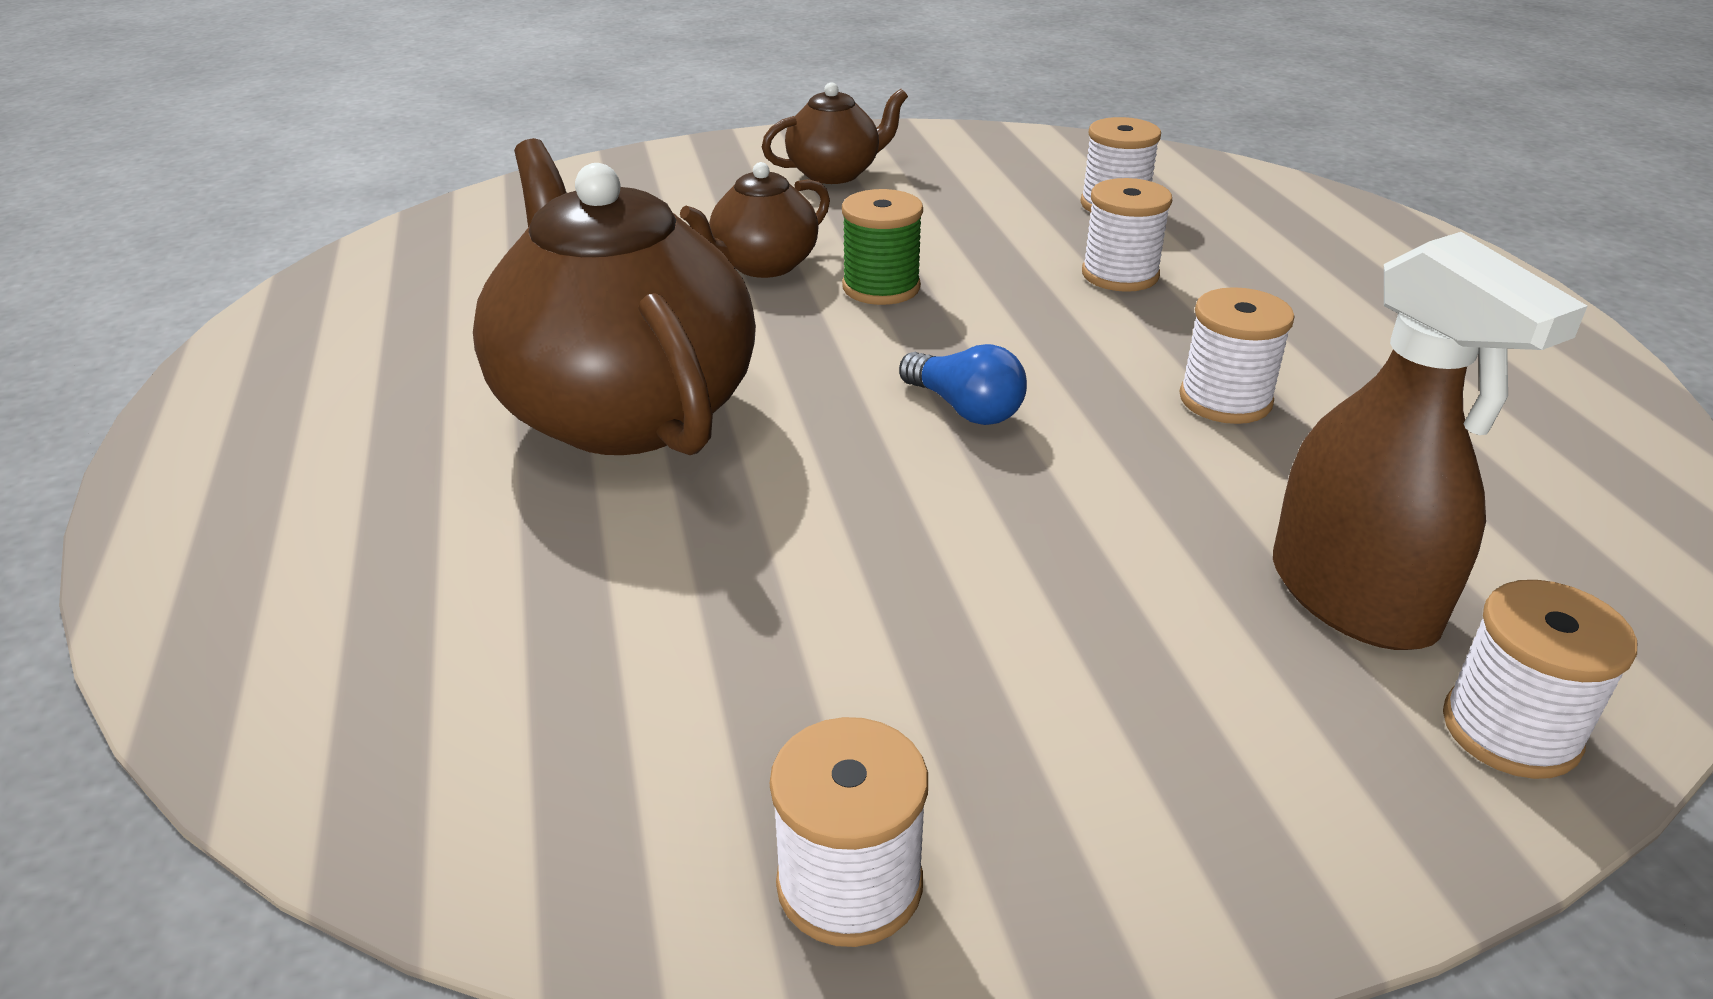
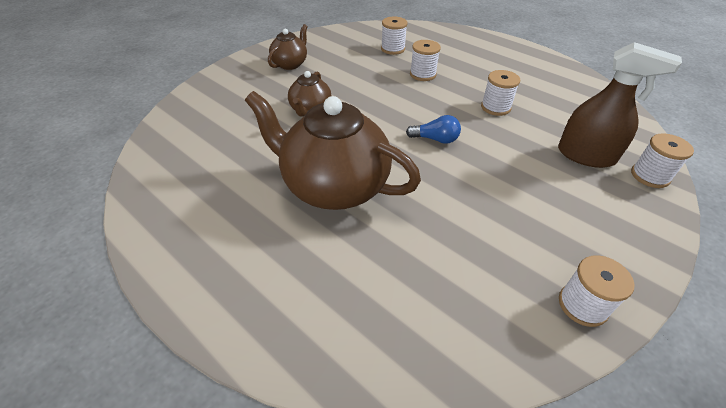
camera: 35 degrees left, 10 degrees up
(881, 287) = (359, 104): green spool -> none

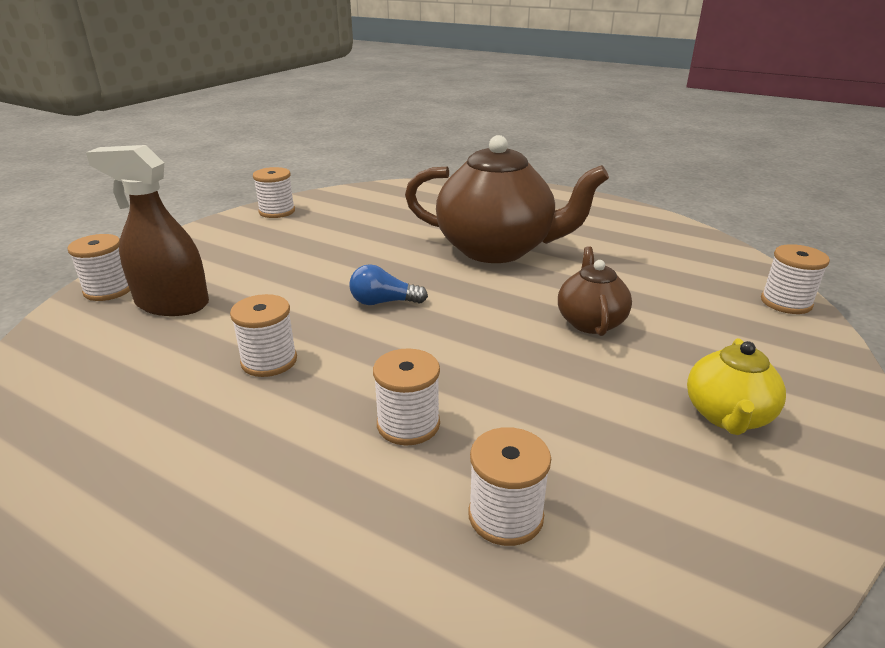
camera: 170 degrees right, 15 degrees down
(180, 109) = (786, 302): none -> white spool
(290, 64) = (727, 416): brown teapot -> yellow teapot

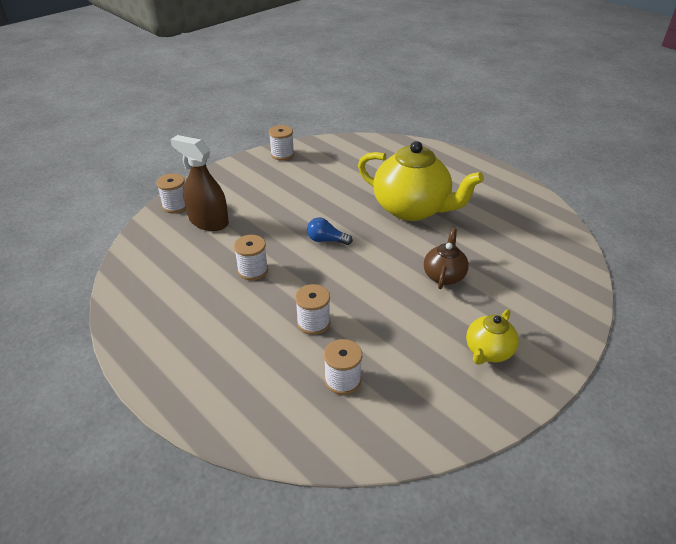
camera: 15 degrees right, 10 degrees up
(497, 249) = (412, 209): brown teapot -> yellow teapot
(786, 302) = (580, 283): white spool -> none

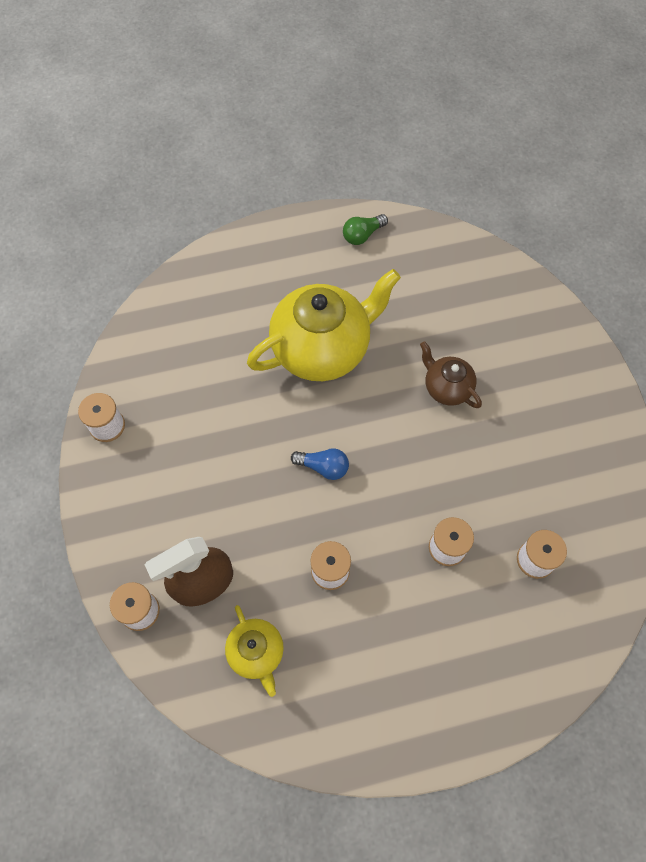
camera: 60 degrees left, 25 degrees up
(326, 240) = (323, 467): blue light bulb -> blue light bulb turned 120 degrees counterclockwise
(488, 351) = (562, 417): yellow teapot -> yellow teapot (256, 653)
(517, 195) = (362, 235): none -> green light bulb

